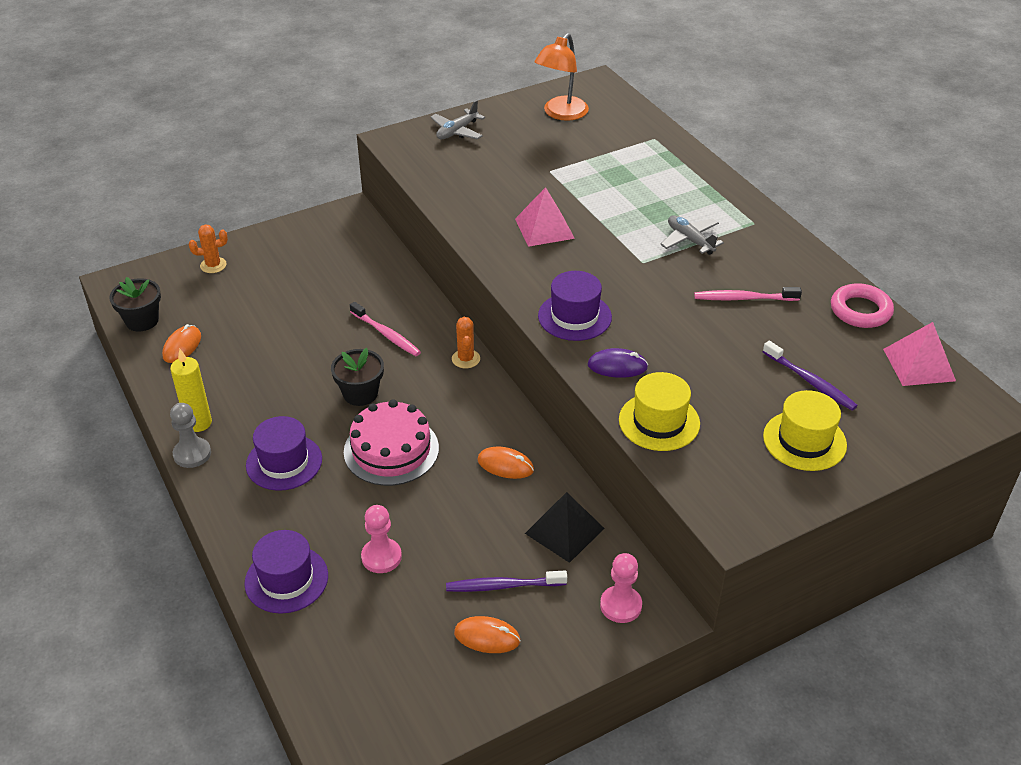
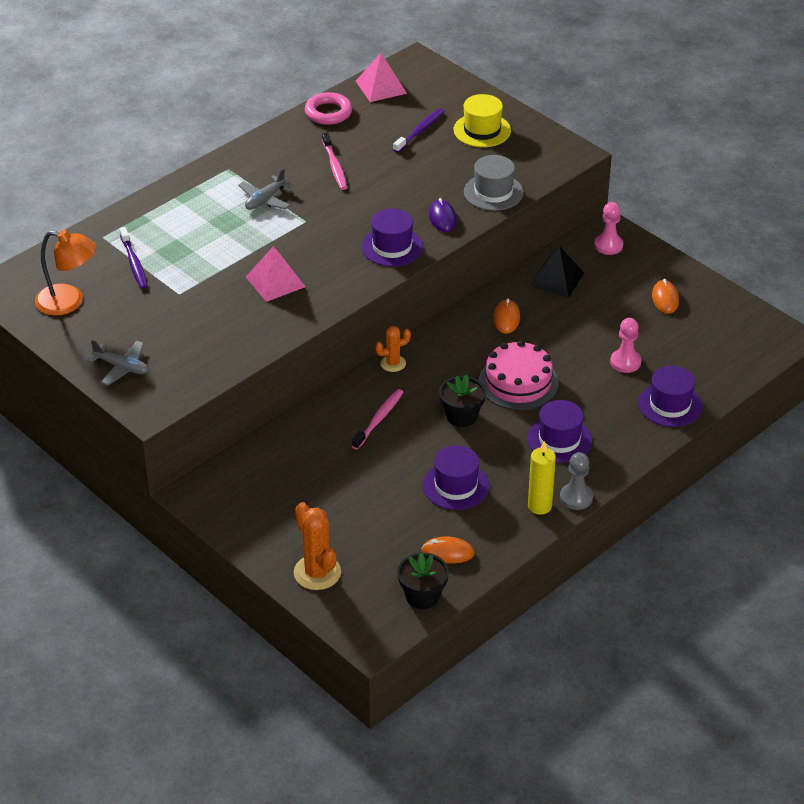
camera: 105 degrees left, 0 degrees up
(213, 265) = (317, 572): orange cactus -> orange cactus, size x1.66
(263, 369) = (456, 486): none -> purple hat
(503, 586) = (620, 299): purple toothbrush -> purple toothbrush (134, 263)
(659, 422) = (493, 192): yellow hat -> grey hat

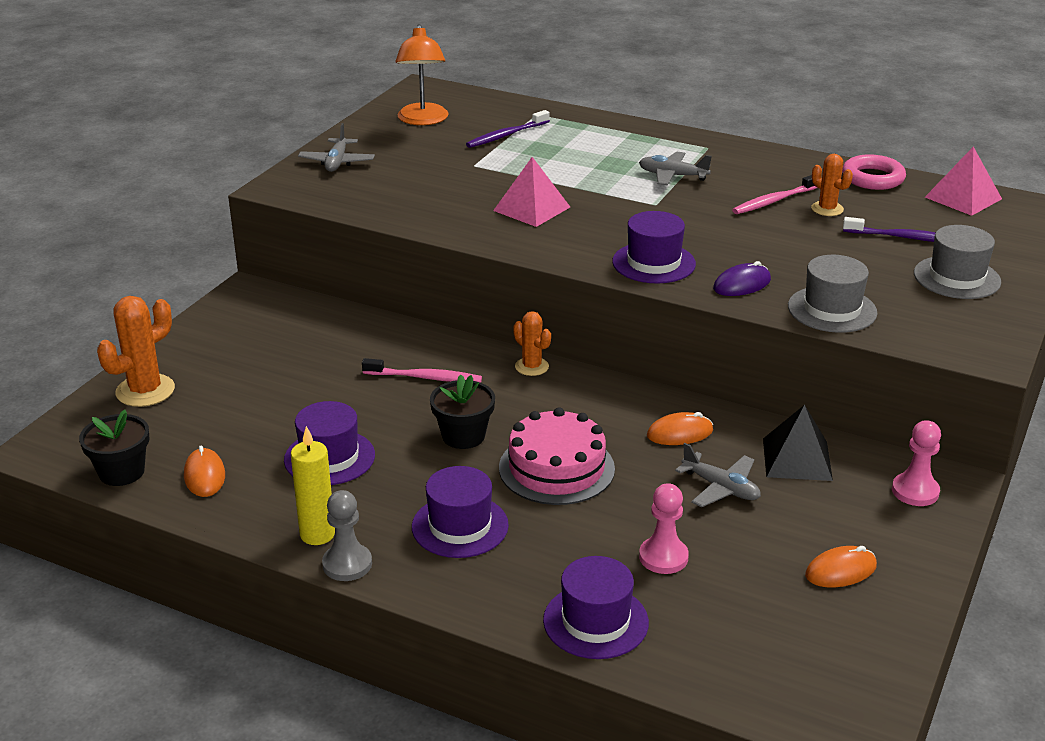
camera: 70 degrees right, 10 degrees down
(361, 148) = (827, 209): none -> orange cactus
(482, 130) = (956, 278): yellow hat -> grey hat
(571, 319) = (721, 488): none -> grey plane

